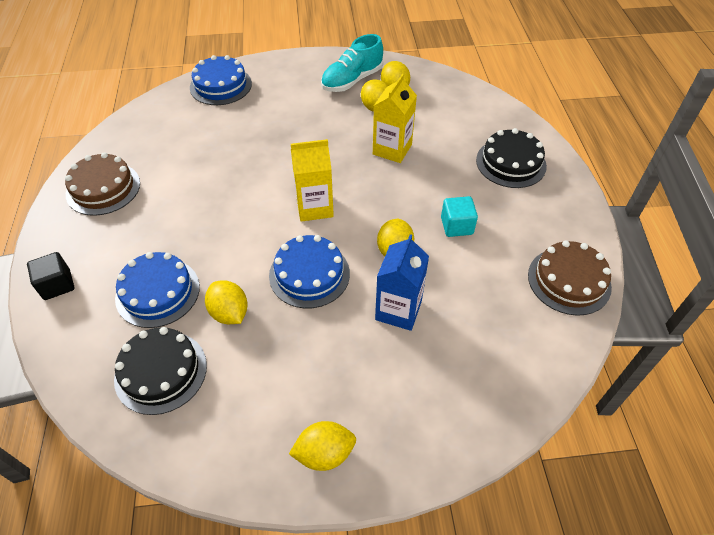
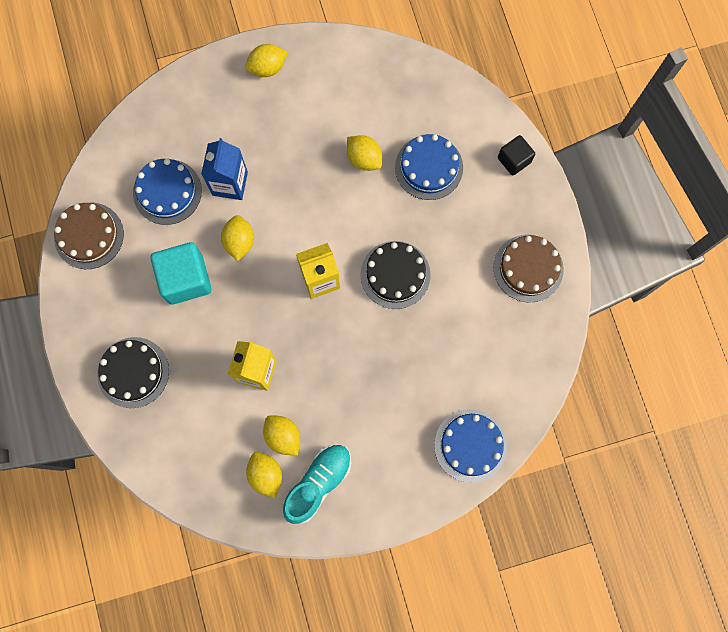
camera: 170 degrees right, 25 degrees up
(161, 371) = (399, 104): black cake -> black cake (395, 274)
(309, 274) = (309, 205): blue cake -> blue cake (167, 192)
(456, 226) = (186, 279): turquoise cube -> turquoise cube, size x1.70

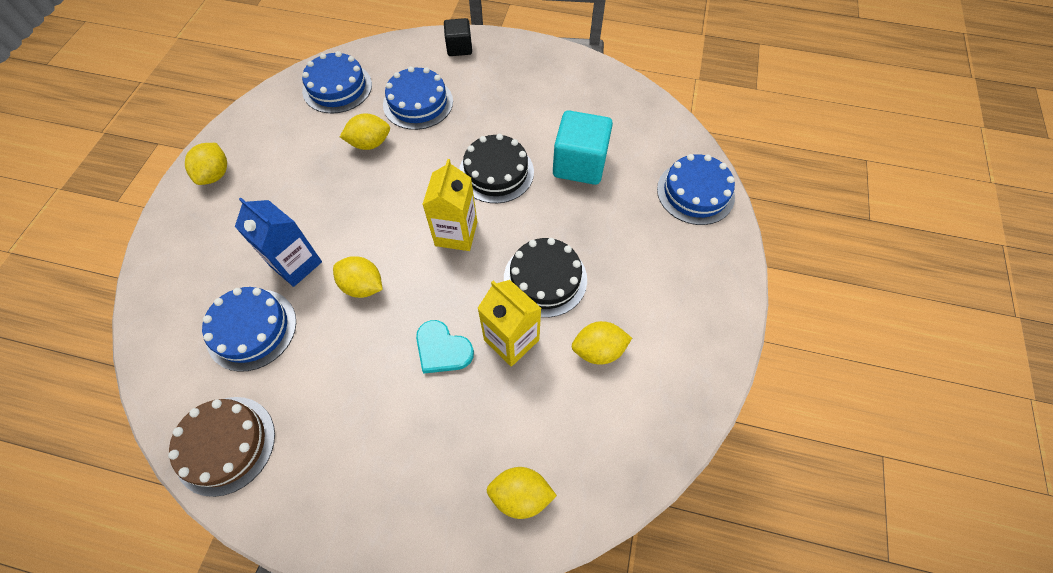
camera: 60 degrees left, 15 degrees down
(133, 372) = (425, 480): black cake -> black cake (545, 279)
(186, 279) = (361, 360): turquoise cube -> turquoise cube (579, 164)
(223, 328) = (442, 349): none -> turquoise heart
(266, 475) = (632, 390): yellow lemon -> yellow lemon (520, 495)
(318, 483) = (668, 341): turquoise shoe -> none
(405, 92) = (337, 87): none -> blue cake
(528, 268) = (558, 80): brown cake -> none

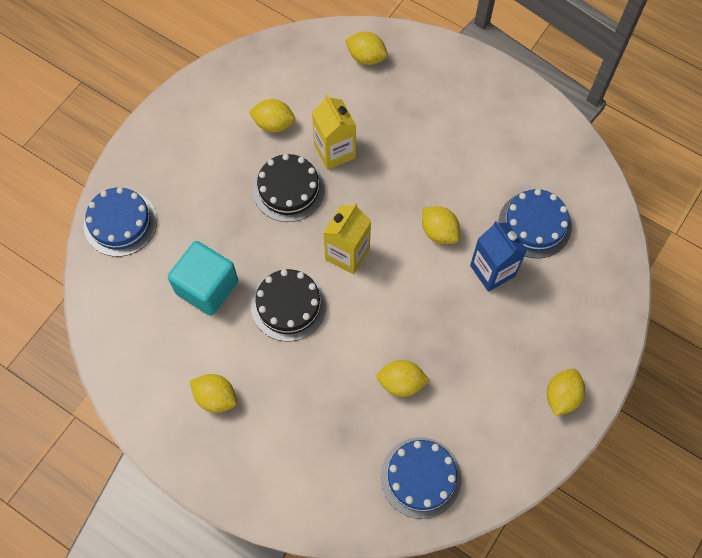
camera: 160 degrees left, 5 degrees up
(225, 445) = (558, 146): brown cake -> none
(418, 103) = (337, 422): blue cake -> none
(442, 349) = (389, 161): turquoise heart -> none
(459, 48) = (265, 493): black cube -> none
(527, 91) = (216, 397): none -> yellow lemon

